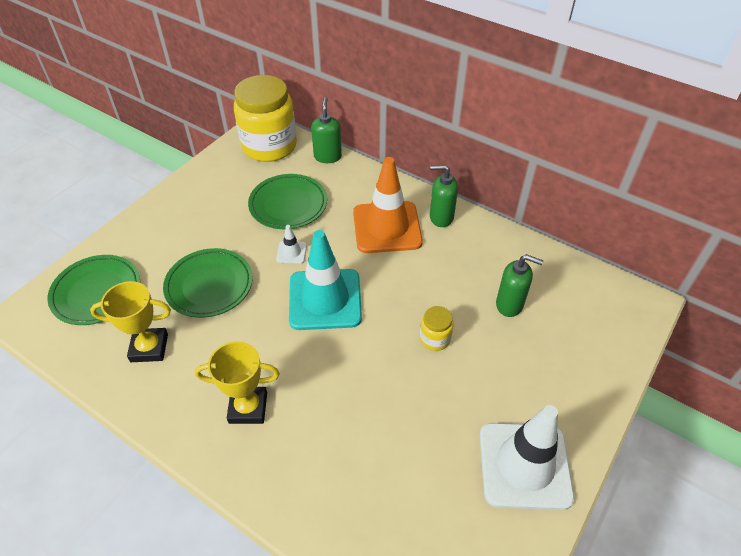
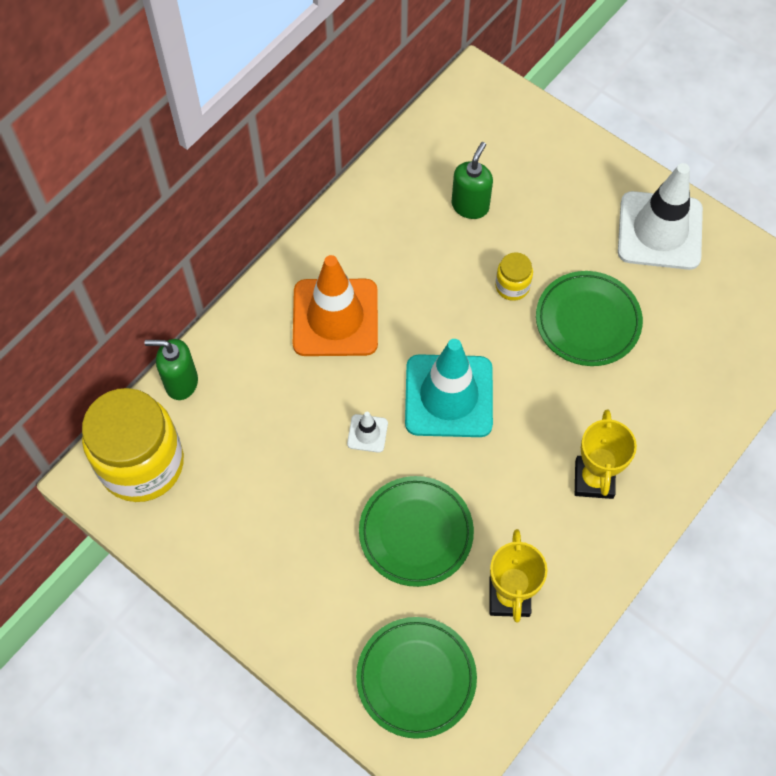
camera: 85 degrees left, 15 degrees up
(288, 205) = (277, 437): green plate -> green plate (587, 321)
(441, 217) = (324, 254): green soap dispenser -> none

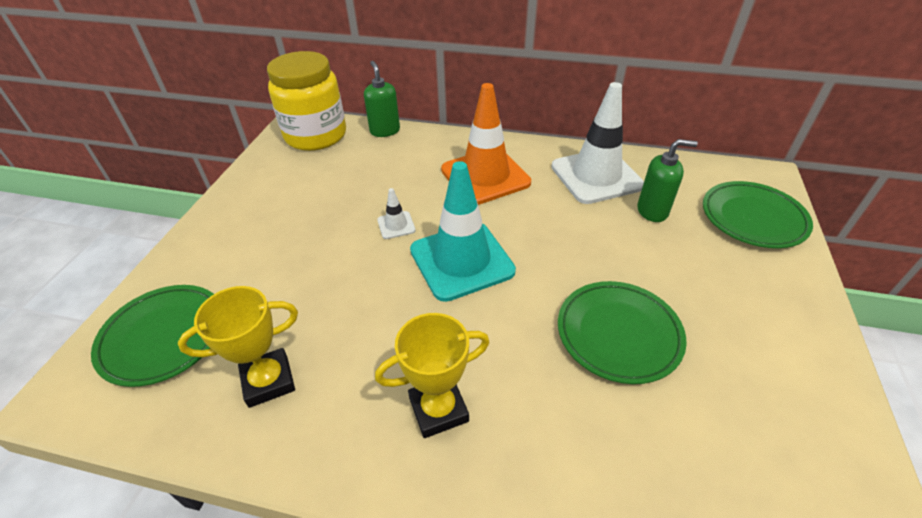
camera: 65 degrees right, 20 degrees down
(416, 533) = (315, 286): green plate -> green plate (753, 218)
(512, 286) = (603, 264): yellow jar -> none
(660, 231) = (784, 359): white traffic cone -> white traffic cone (596, 176)

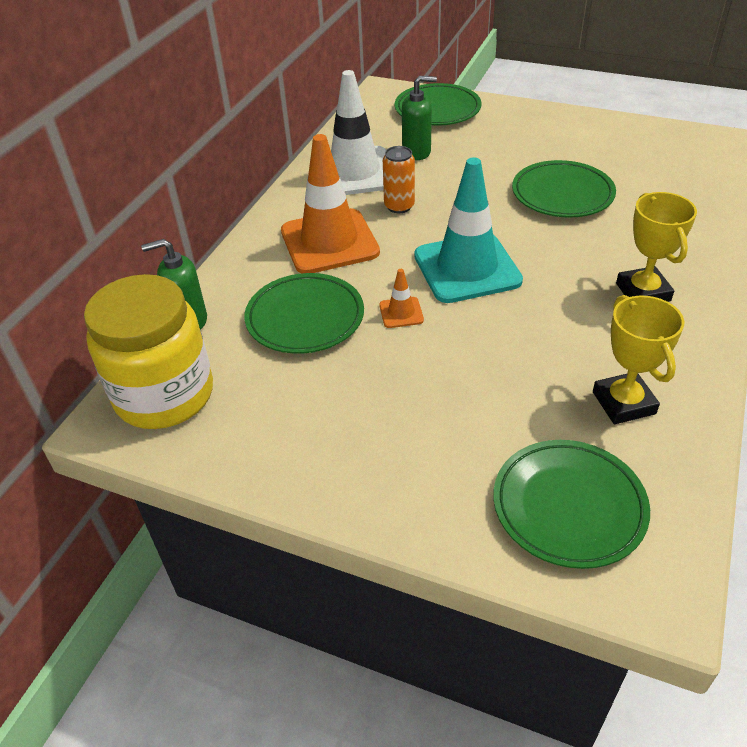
camera: 80 degrees left, 0 degrees up
(388, 178) = (305, 318): none -> green plate
(396, 225) = (401, 313): white traffic cone -> orange traffic cone
(550, 209) = (399, 206): none -> orange can
(652, 211) = (417, 152): green soap dispenser -> green soap dispenser turned 75 degrees clockwise

